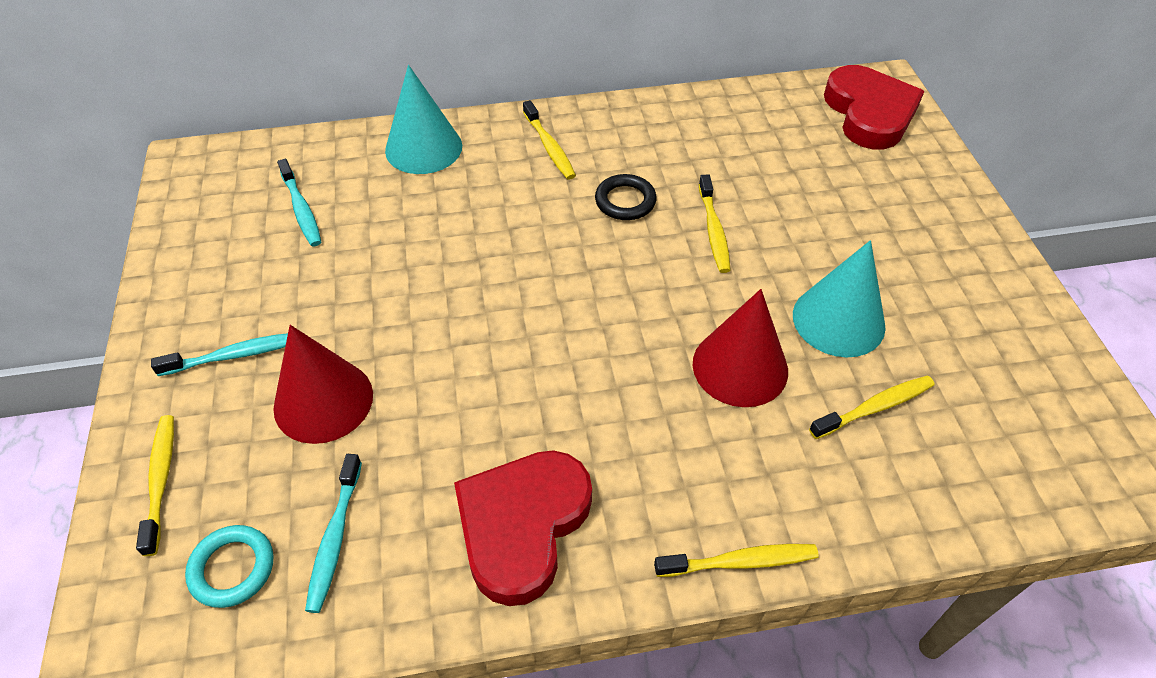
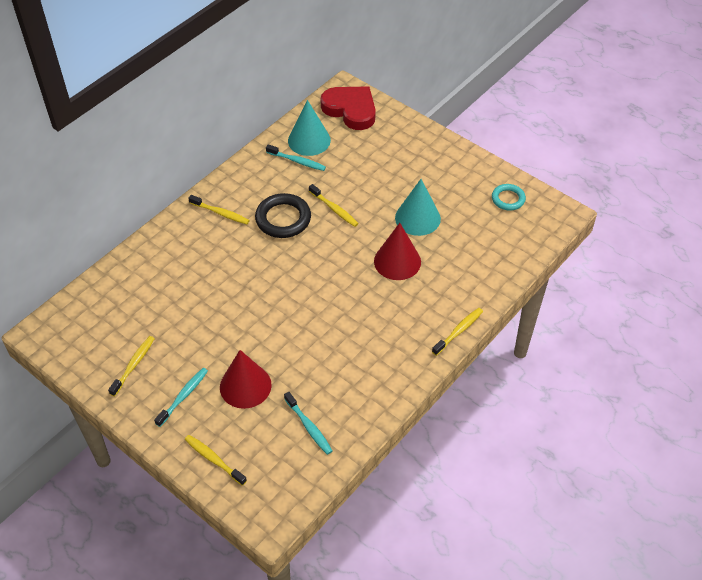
camera: 40 degrees left, 0 degrees up
(232, 568) = (281, 464): turquoise ring -> turquoise ring (508, 199)
(301, 209) = (133, 317): turquoise toothbrush -> turquoise toothbrush (297, 161)
(423, 148) = (158, 251): turquoise cone -> turquoise cone (309, 140)
(522, 526) = (373, 373): red heart -> none
(625, 201) = (283, 219): black ring -> black ring, size x1.62
(875, 407) = (458, 245): yellow toothbrush -> yellow toothbrush (134, 365)

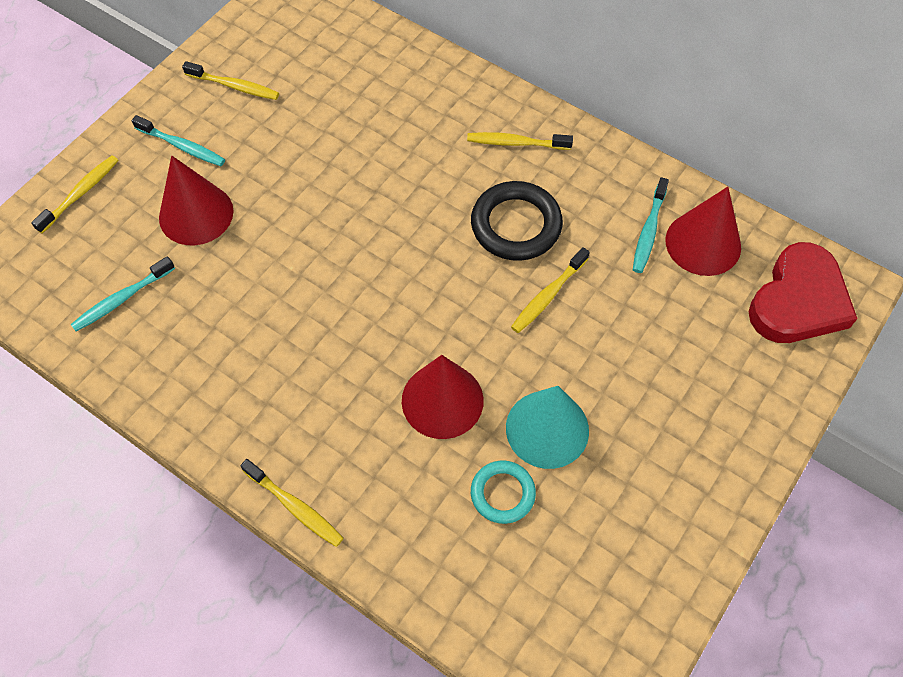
camera: 85 degrees right, 10 degrees up
(220, 213) = (516, 143): yellow toothbrush -> yellow toothbrush turned 75 degrees clockwise
(309, 140) = (703, 243): turquoise cone -> red cone
(508, 199) = (622, 596): turquoise ring -> turquoise ring (502, 493)

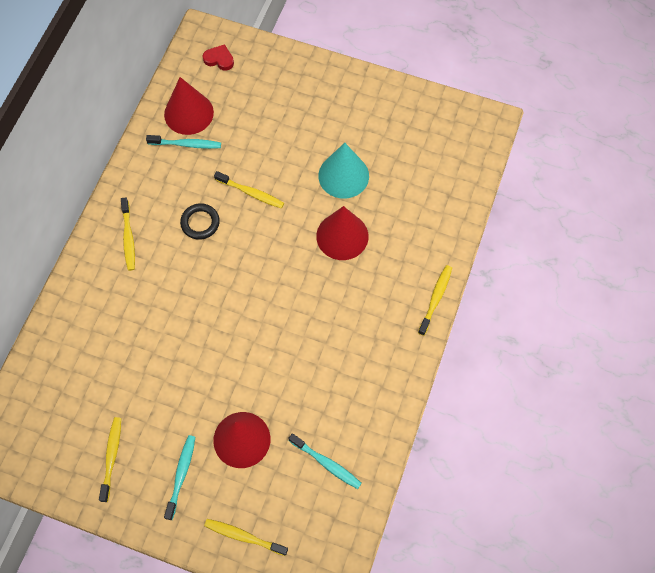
camera: 105 degrees left, 5 degrees up
(502, 493) = (391, 190): turquoise ring -> none
(516, 225) = (200, 223): black ring -> black ring, size x0.62
(798, 301) = (219, 59): red heart -> red heart, size x0.45

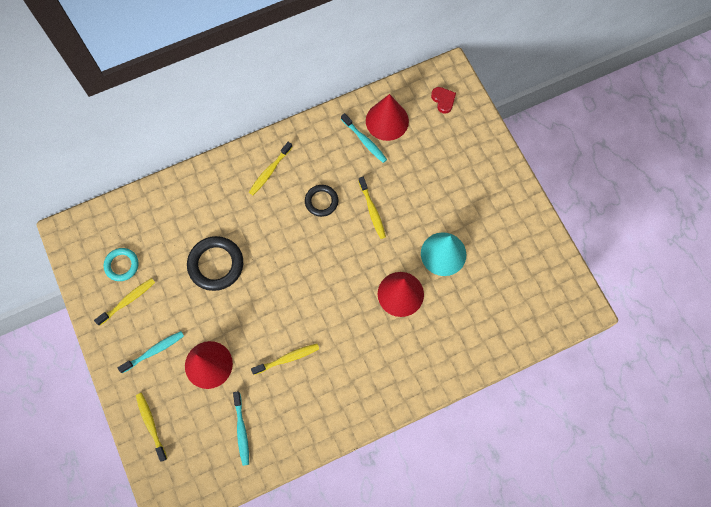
camera: 45 degrees right, 5 degrees up
(73, 433) = (122, 265): none -> turquoise ring
(161, 354) = (216, 264): none -> black ring
(435, 299) = (417, 394): yellow toothbrush -> yellow toothbrush (287, 358)

